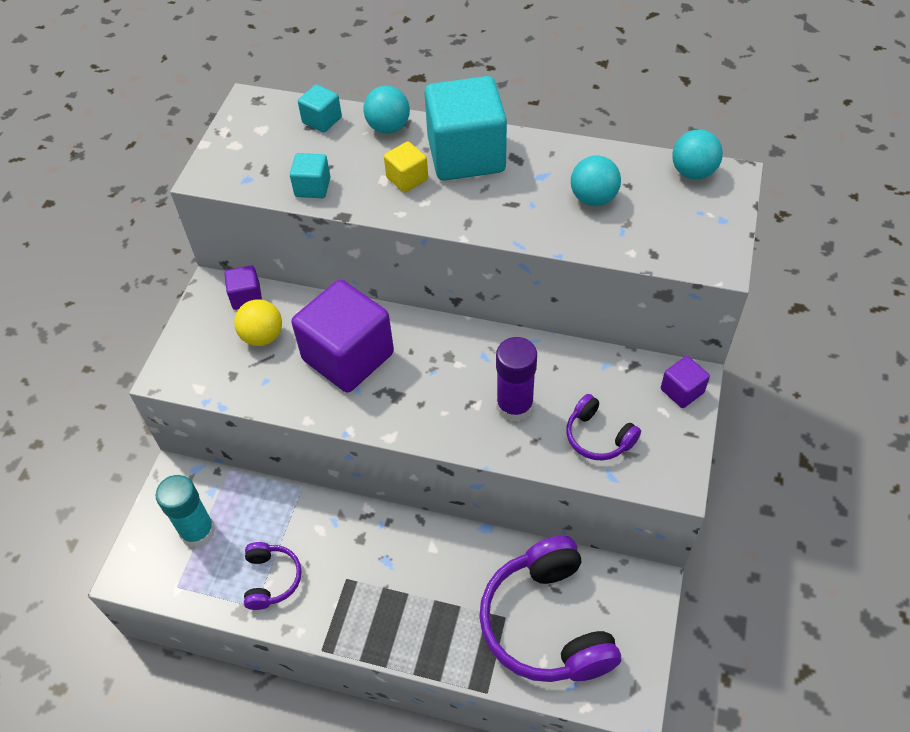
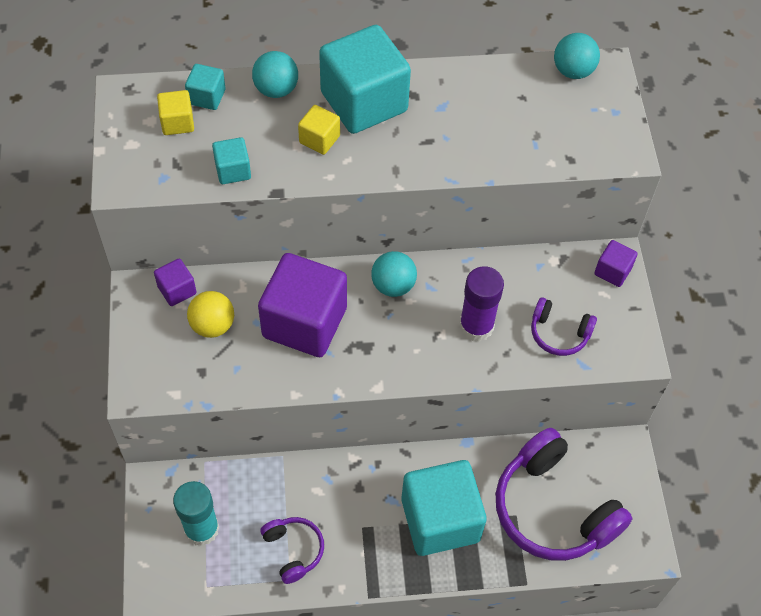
camera: 25 degrees left, 5 degrees up
(284, 136) = (177, 122): none -> yellow cube
(426, 596) = (440, 520): none -> turquoise cube
(593, 198) = (497, 118): turquoise ball -> turquoise ball (393, 285)

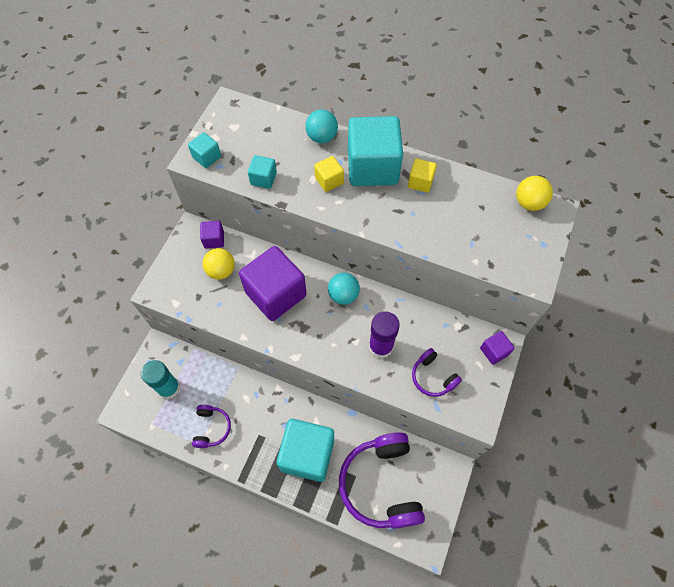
camera: 30 degrees right, 5 degrees up
(177, 122) = (249, 134): yellow cube -> yellow cube (420, 182)
(207, 97) = (276, 125): turquoise cube -> turquoise cube (207, 157)
(573, 71) = (529, 203): turquoise ball -> yellow ball

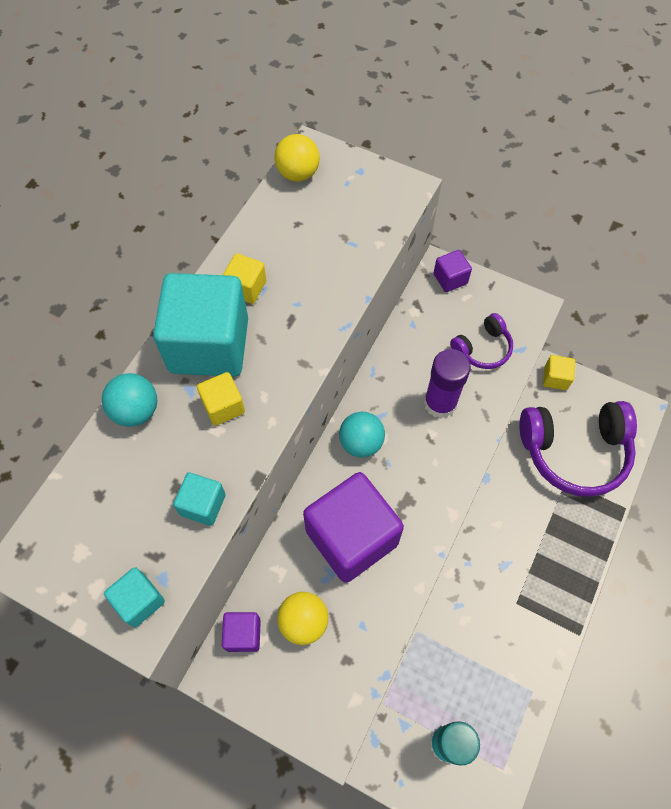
camera: 85 degrees left, 0 degrees up
(211, 428) = (508, 672): purple headphones -> none
(307, 454) = (541, 538): turquoise cube -> none
(446, 471) = (555, 378): none -> yellow cube

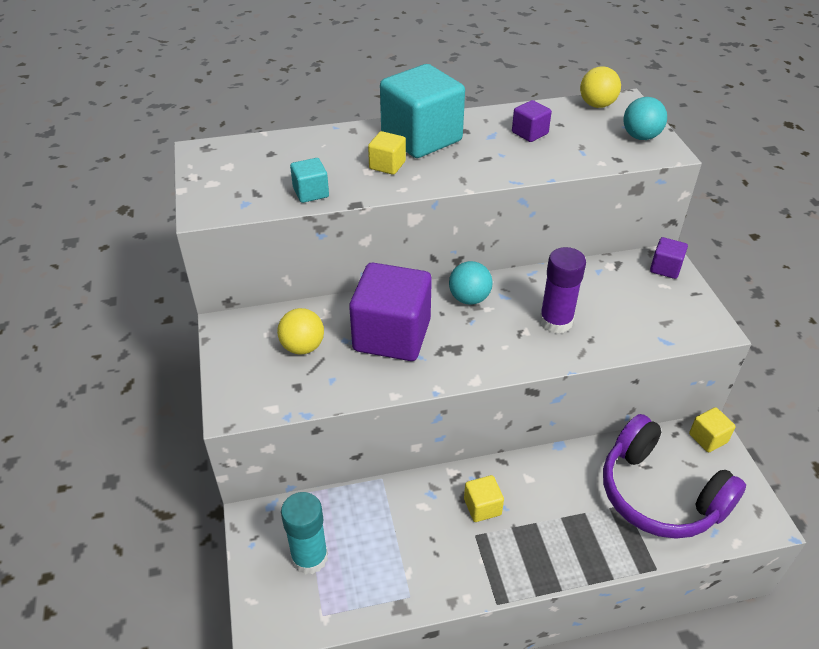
camera: 50 degrees right, 20 degrees down
(136, 411) = (341, 137): turquoise ball -> turquoise ball (640, 137)
(139, 601) = (221, 202): turquoise cube -> none
(243, 634) = (264, 322): purple cube -> purple cube (529, 133)
(246, 288) = (482, 130): yellow cube -> yellow cube (482, 507)
(482, 348) = (634, 319): purple headphones -> none

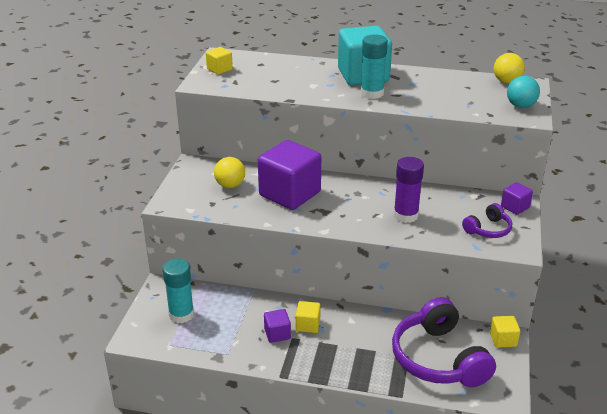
camera: 25 degrees right, 10 degrees down
(311, 192) = (267, 88): turquoise cube -> none
(387, 165) = (327, 85): yellow cube -> yellow cube (219, 69)
(454, 164) = (372, 93): none -> turquoise glue stick
(469, 298) = (356, 188): turquoise ball -> none
(529, 133) = (440, 87): purple cube -> purple cube (277, 334)
(660, 310) = (488, 229): none -> purple headphones

